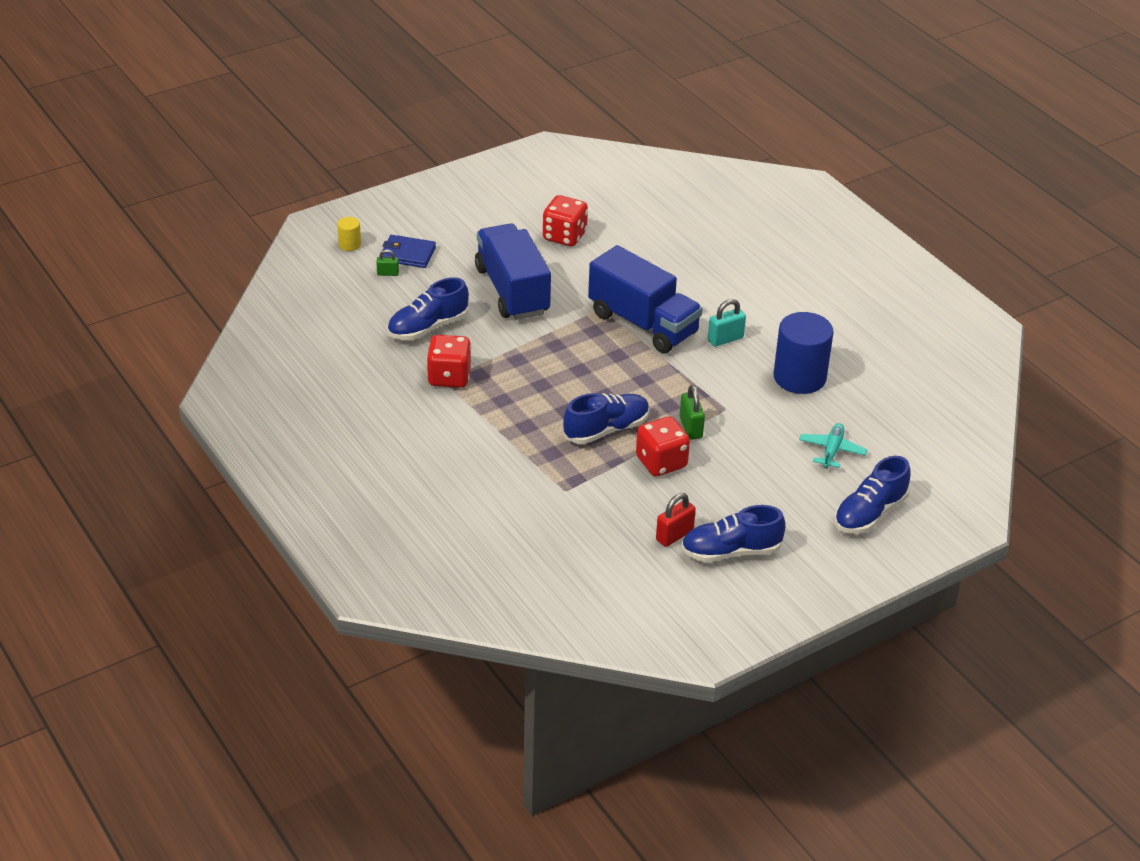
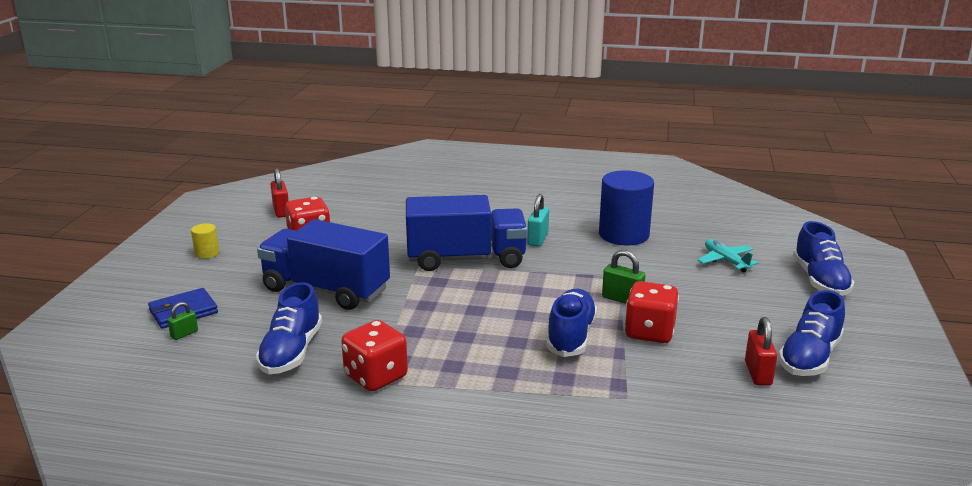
camera: 45 degrees left, 15 degrees down
(349, 244) = (107, 332): yellow cylinder -> yellow cylinder (207, 253)
(583, 194) = (281, 211): none -> red padlock

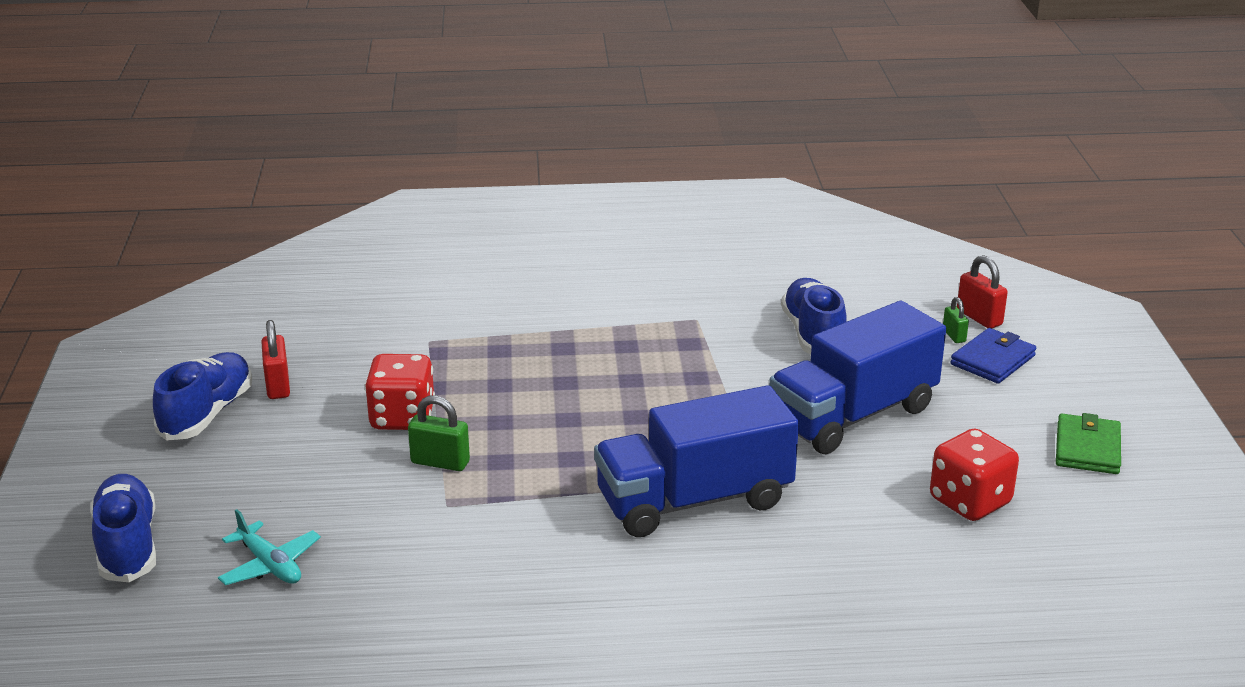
camera: 165 degrees right, 5 degrees up
(184, 334) = (954, 335): green padlock -> green padlock turned 45 degrees counterclockwise
(207, 253) = (1087, 448): yellow cylinder -> green wallet
(281, 211) = (1091, 560): red padlock -> red padlock (979, 317)
(326, 290) = (853, 415): blue truck -> blue truck turned 135 degrees clockwise
(376, 377) = (700, 323): red dice -> none
(538, 239) = (596, 564): turquoise padlock -> none
(571, 336) = (501, 398): blue shoe -> none
(623, 235) = (445, 602): blue cylinder -> none

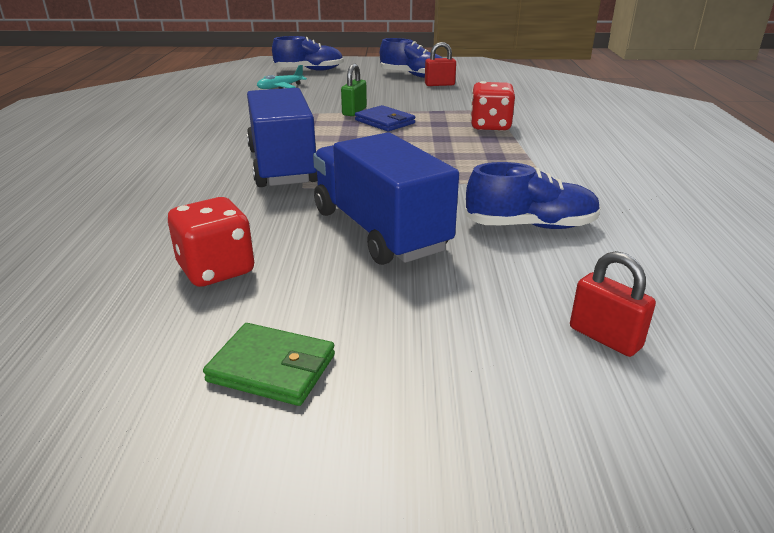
camera: 95 degrees right, 0 degrees up
(402, 418) = (403, 105): red dice -> red dice (490, 126)
(954, 335) = (548, 309): green padlock -> none
(979, 317) = (605, 337): red padlock -> red padlock turned 75 degrees clockwise
(992, 360) = (490, 329): blue wallet -> blue wallet (385, 122)

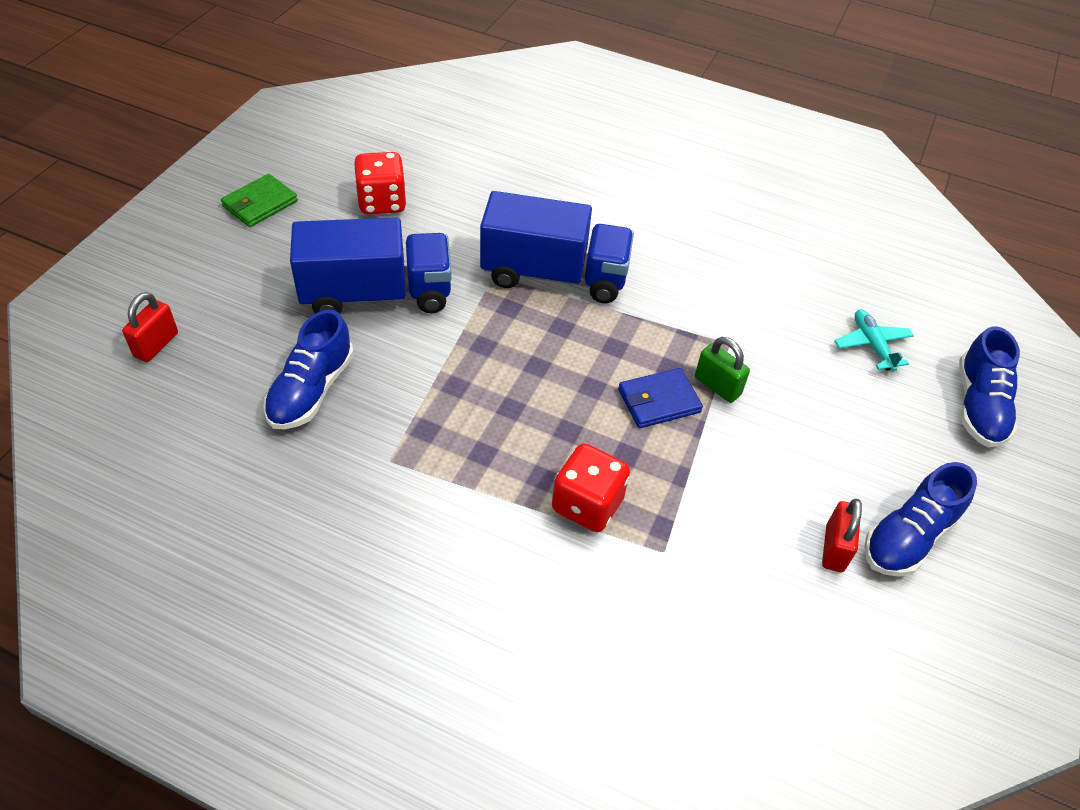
camera: 110 degrees right, 20 degrees up
(605, 337) = (156, 345): red padlock -> red padlock turned 45 degrees counterclockwise

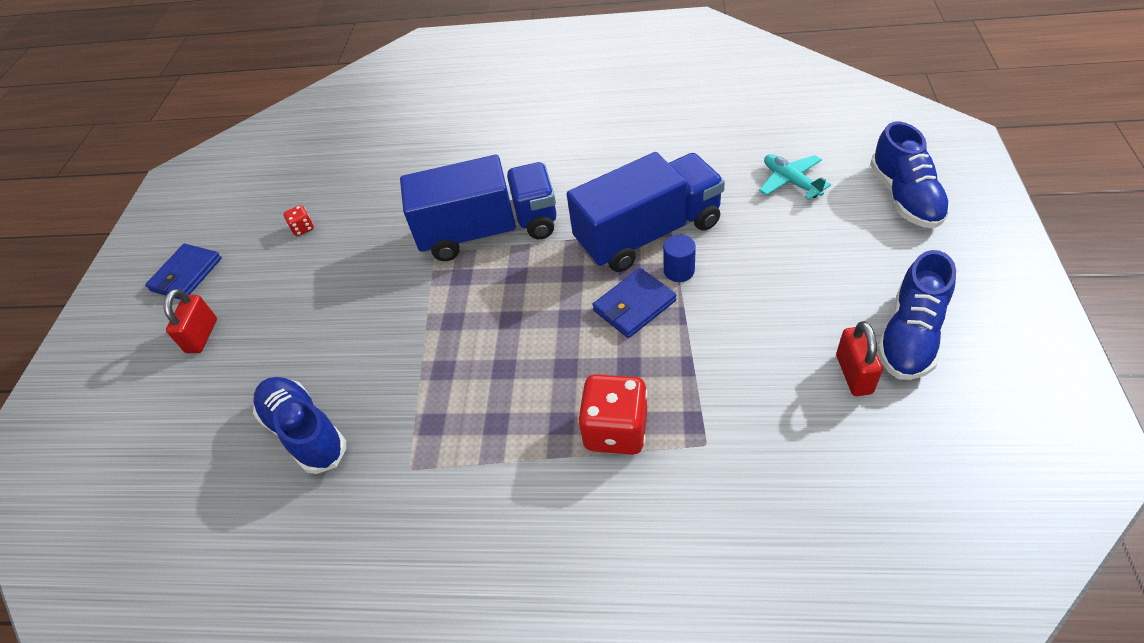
camera: 10 degrees left, 0 degrees up
(156, 345) = (131, 452): red padlock -> red padlock (202, 336)
(260, 204) = (186, 274): green wallet -> blue wallet
(311, 390) = (305, 432): blue shoe -> blue shoe turned 135 degrees clockwise
(377, 295) = (332, 314): blue truck -> blue truck (648, 233)
(382, 202) = (303, 228): red dice -> red dice, size x0.47
(717, 386) = (679, 271): green padlock -> blue cylinder

